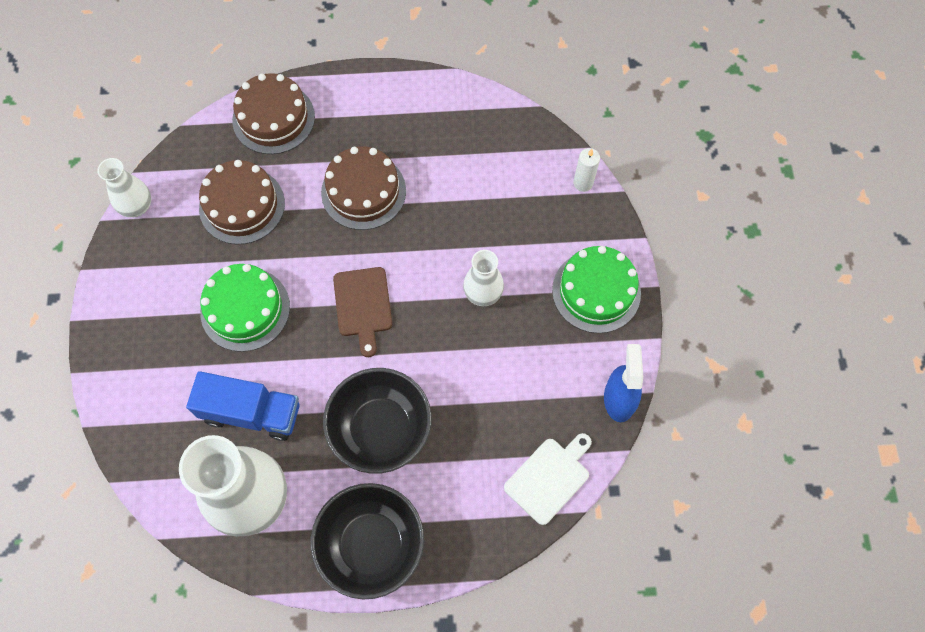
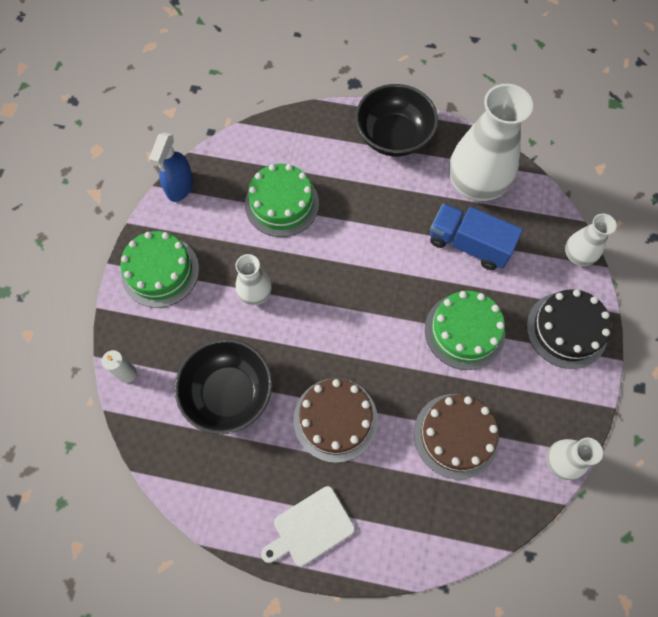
camera: 165 degrees left, 0 degrees up
(119, 432) = (577, 255): none -> white vase
(131, 338) = (566, 330): none -> black cake
(273, 118) = (410, 532): brown cake -> none
(363, 305) = (361, 308): brown cutting board -> none
(380, 429) = (369, 209): black bowl -> black bowl (228, 393)
(488, 408) = (282, 203): none -> green cake
(549, 478) = (253, 148): white cutting board -> white cutting board (310, 527)

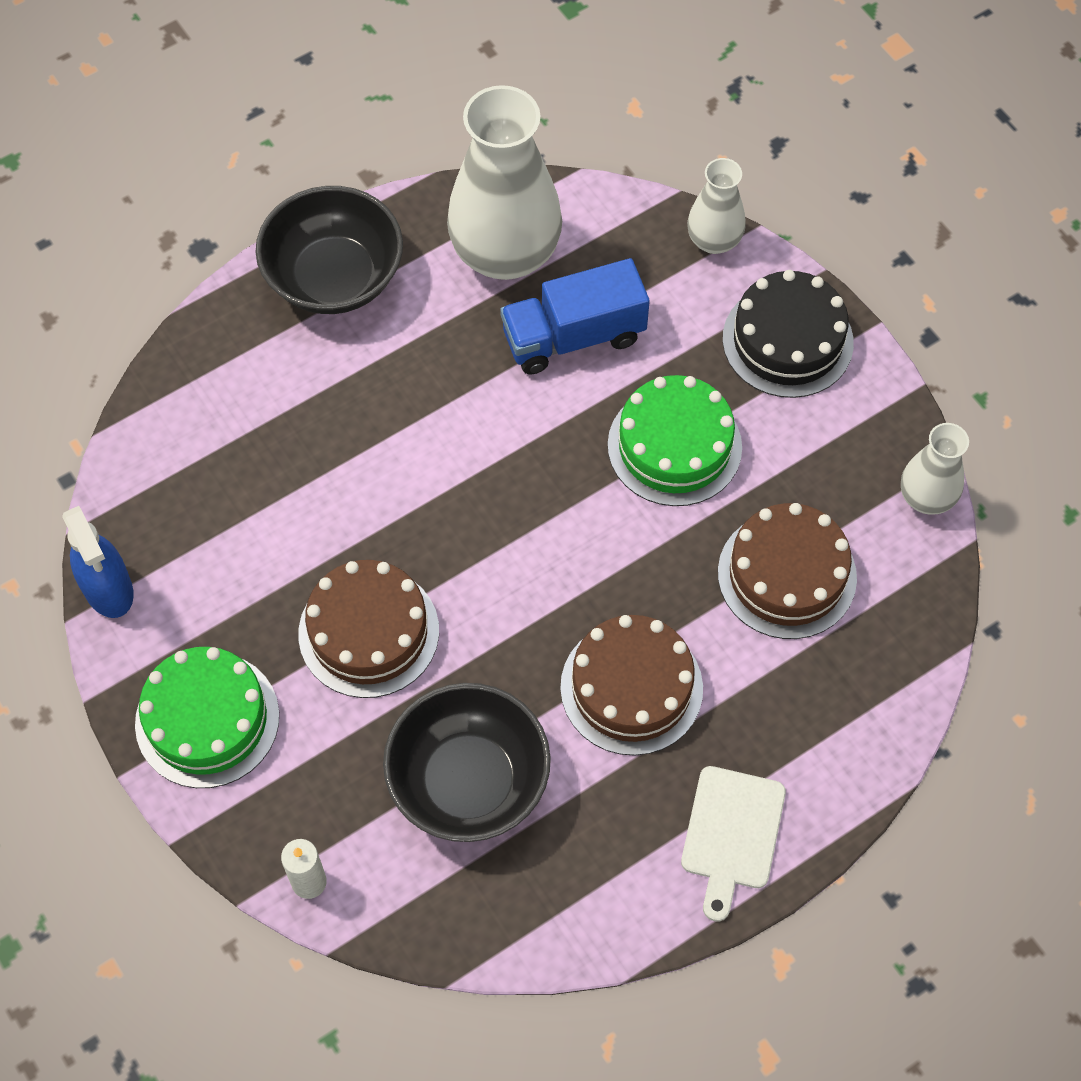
camera: 45 degrees left, 5 degrees down
(255, 293) = (368, 632): white vase -> brown cake
(282, 203) = (278, 489): green cake -> none

